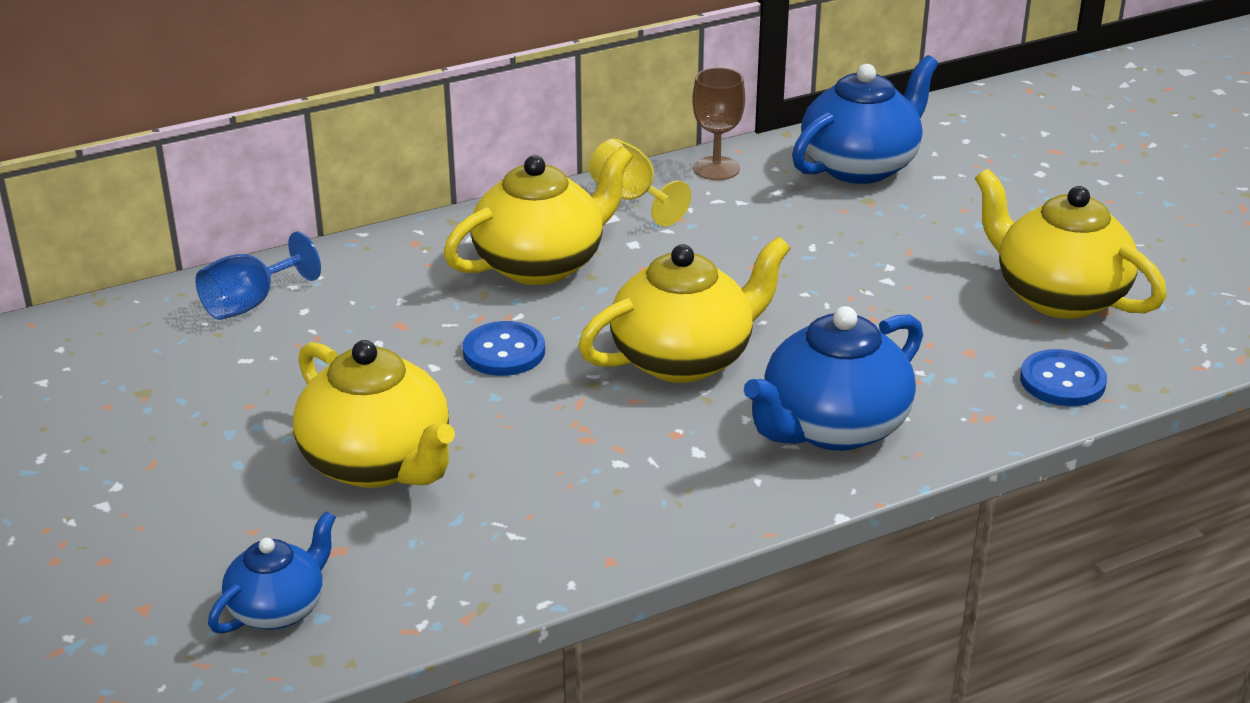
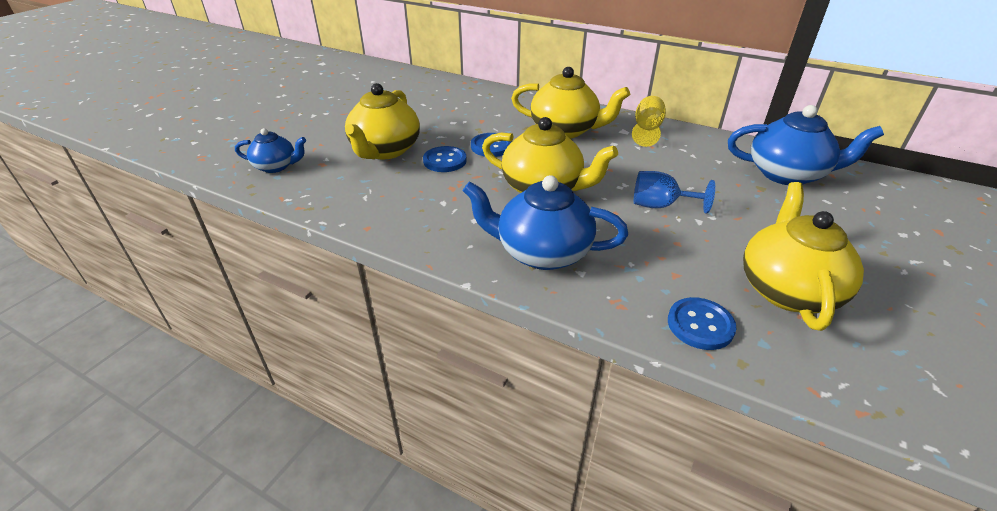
camera: 55 degrees right, 5 degrees up
(250, 303) = (458, 92): blue goblet -> blue goblet (660, 205)
(494, 414) = (445, 161): none -> blue button
(716, 168) = (708, 139): brown goblet -> none

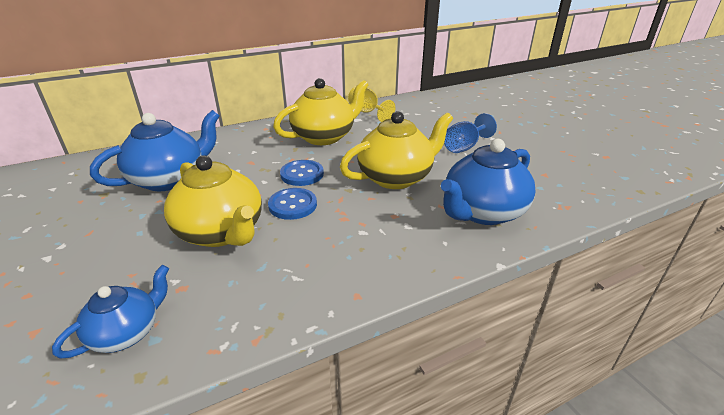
camera: 55 degrees left, 5 degrees down
(700, 325) = (600, 188): blue button -> none
(787, 174) = (468, 101): blue teapot -> blue teapot (169, 179)
(787, 290) = (579, 150): yellow teapot -> none

